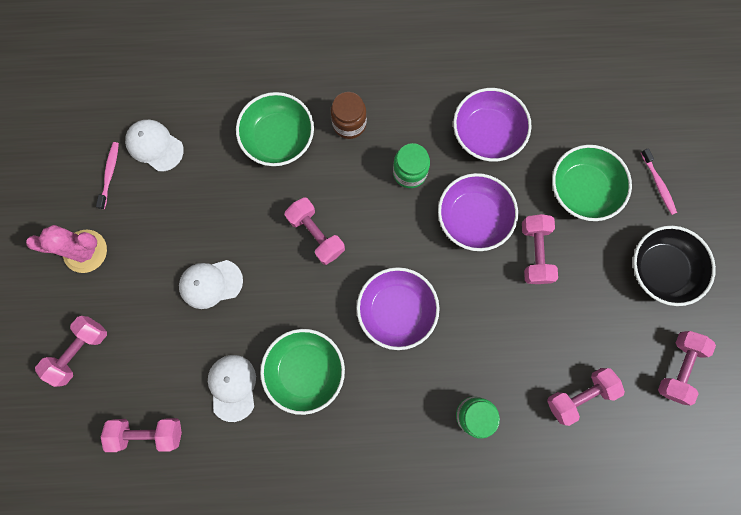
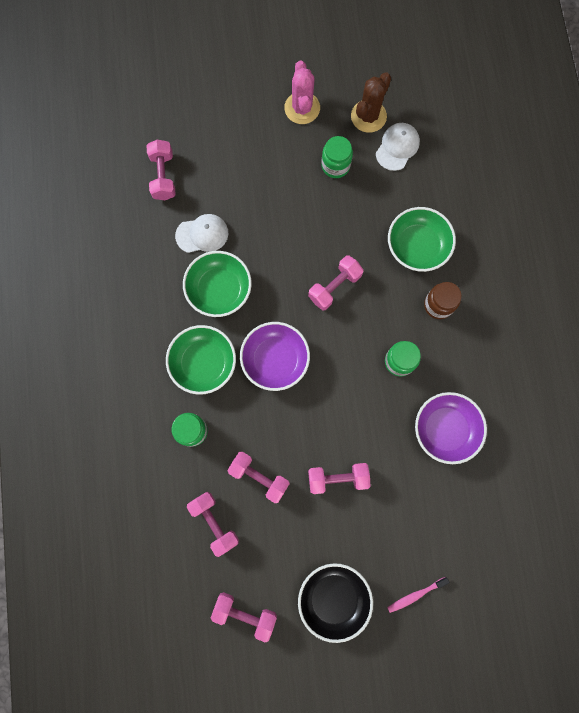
camera: 85 degrees right, 0 degrees up
(79, 351) = (222, 117): pink dumbbell -> pink dumbbell (259, 477)
(110, 174) = (368, 116): pink toothbrush -> brown cactus
(167, 218) = (335, 165): none -> green jar
(210, 283) = (284, 207): white cap -> none
(473, 218) = (364, 421): purple bowl -> none
(582, 190) = (402, 521): green bowl -> green bowl (203, 363)

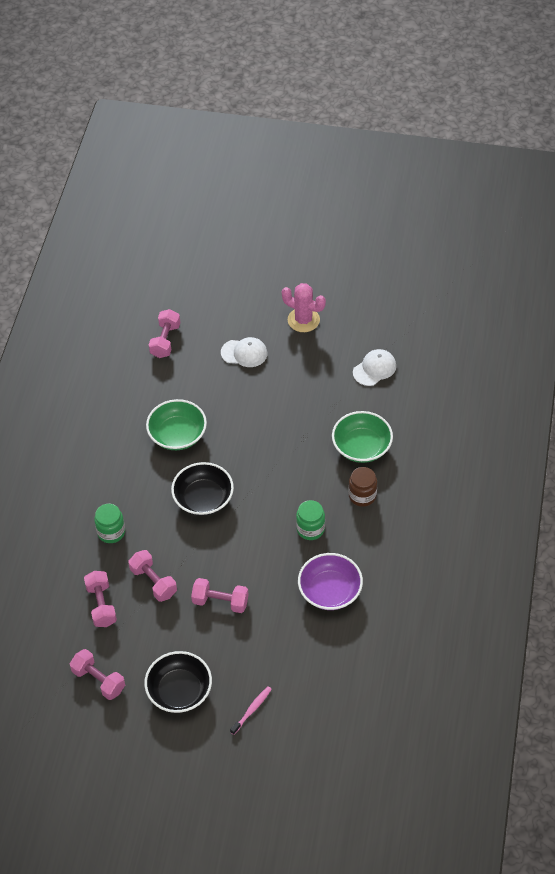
camera: 20 degrees right, 25 degrees down
(202, 234) = (180, 391): white cap -> white cap (244, 353)
(203, 363) = (142, 485): green bowl -> none
(275, 359) = (203, 499): purple bowl -> black bowl
(302, 108) = (303, 320): pink cactus -> pink cactus turned 75 degrees counterclockwise
(334, 287) = (277, 458): pink dumbbell -> none
(335, 165) = (315, 369): green jar -> none
(368, 116) = (358, 340): brown cactus -> none
(415, 595) = (252, 710): pink toothbrush -> pink toothbrush turned 135 degrees clockwise

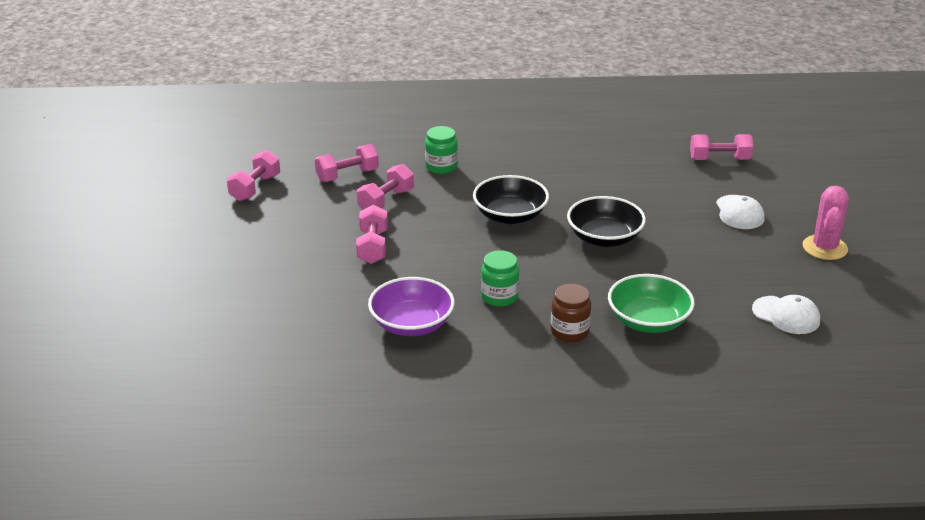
camera: 75 degrees right, 20 degrees down
(177, 435) = (591, 186): green bowl -> none
(179, 691) = (249, 237): black bowl -> black bowl (604, 238)
(252, 710) = (231, 289): pink toothbrush -> none

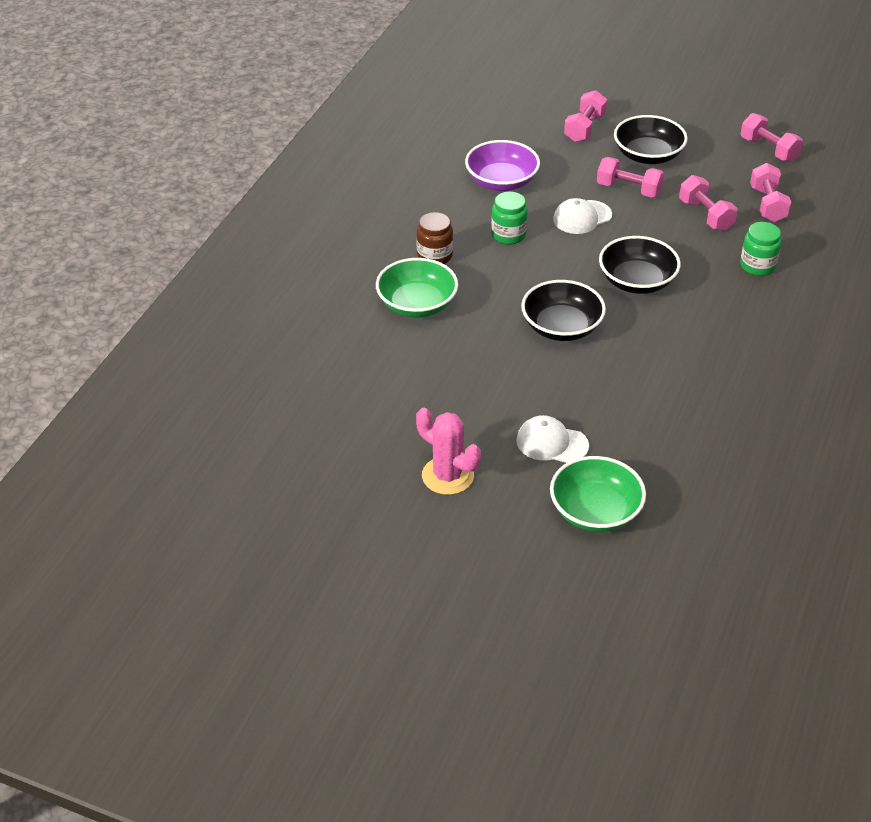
camera: 115 degrees right, 10 degrees up
(305, 248) = (648, 155): none -> black bowl
(719, 159) = (674, 481): pink dumbbell -> pink dumbbell (584, 128)
(782, 182) = (595, 511): none -> green bowl
(786, 315) = (364, 391): white cap -> white cap (582, 217)

